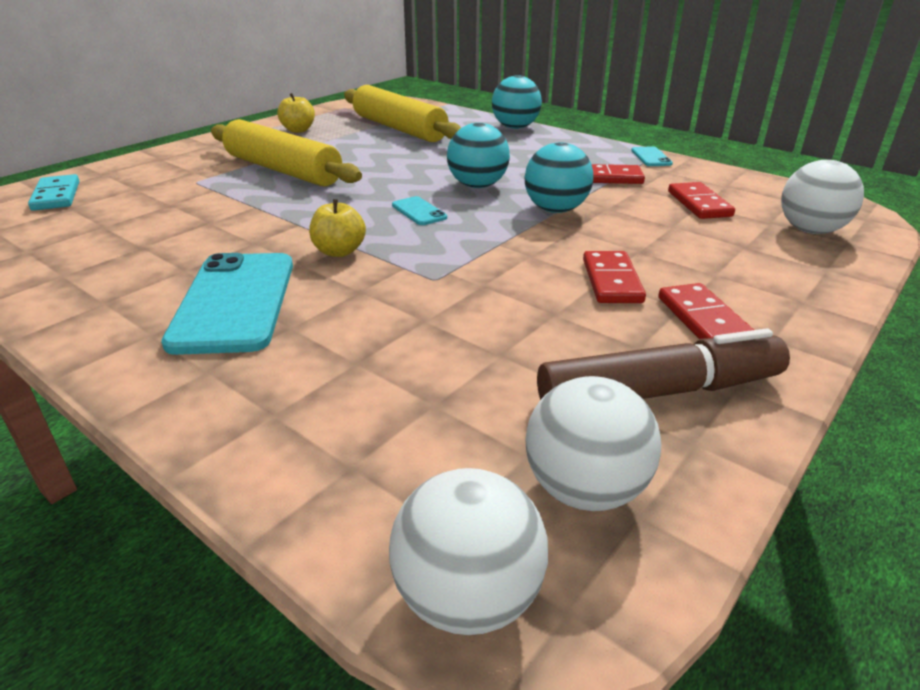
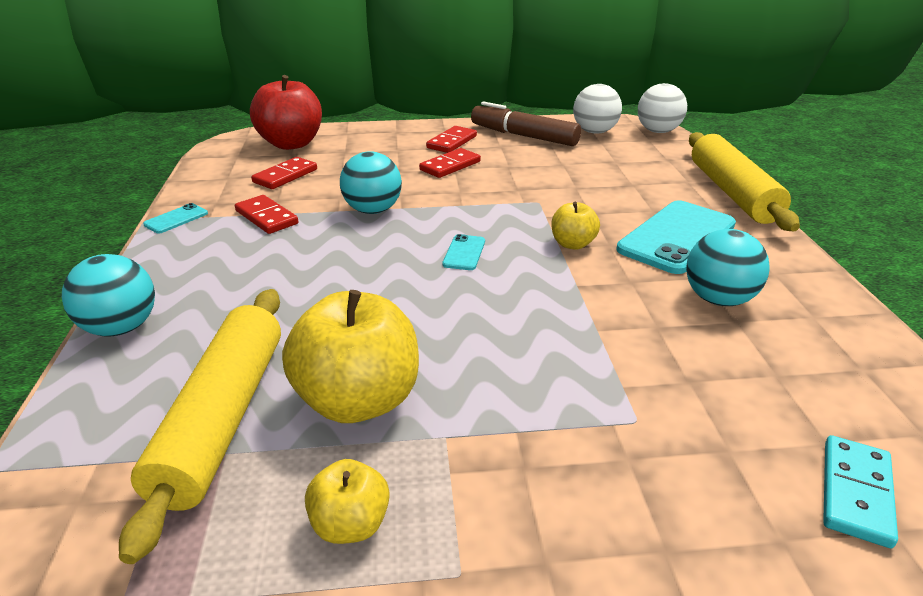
camera: 135 degrees left, 0 degrees up
(283, 170) = (506, 388): yellow rolling pin -> yellow rolling pin (732, 193)
(352, 147) = (358, 400): none -> yellow apple
(477, 186) = (370, 257): turquoise ball -> turquoise ball (718, 299)
(810, 230) = (291, 144): white ball -> red apple

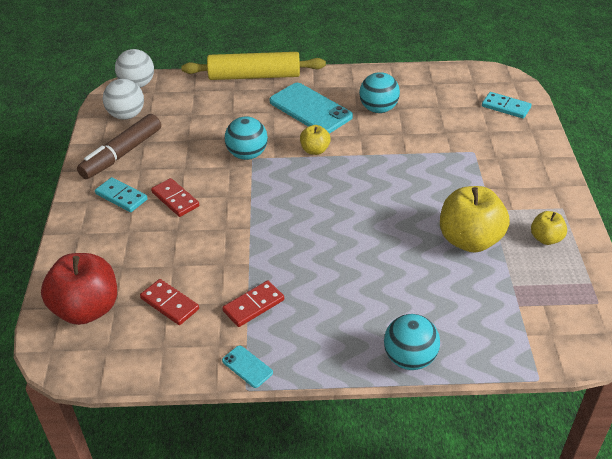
camera: 85 degrees left, 10 degrees up
(222, 418) = (488, 291): yellow rolling pin -> none
(373, 210) = (251, 243): turquoise ball -> turquoise ball (247, 155)
(452, 142) = (121, 197): red domino -> turquoise domino
(464, 253) = (322, 197): turquoise phone -> none

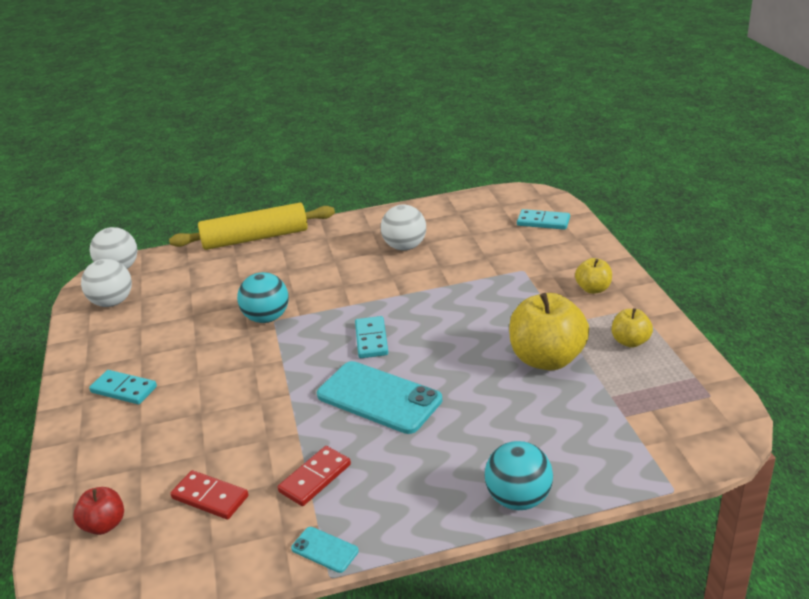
camera: 10 degrees left, 10 degrees down
(87, 309) = (104, 525): red apple -> red apple, size x0.52
(122, 154) = (115, 344): brown marker -> none
(175, 199) = (191, 380): red domino -> none
(310, 109) = (328, 259): turquoise phone -> turquoise phone (379, 397)
(315, 150) = (344, 300): yellow apple -> yellow apple (593, 289)
(328, 192) = (371, 339): none -> turquoise domino
(378, 109) = (405, 247): turquoise ball -> white ball

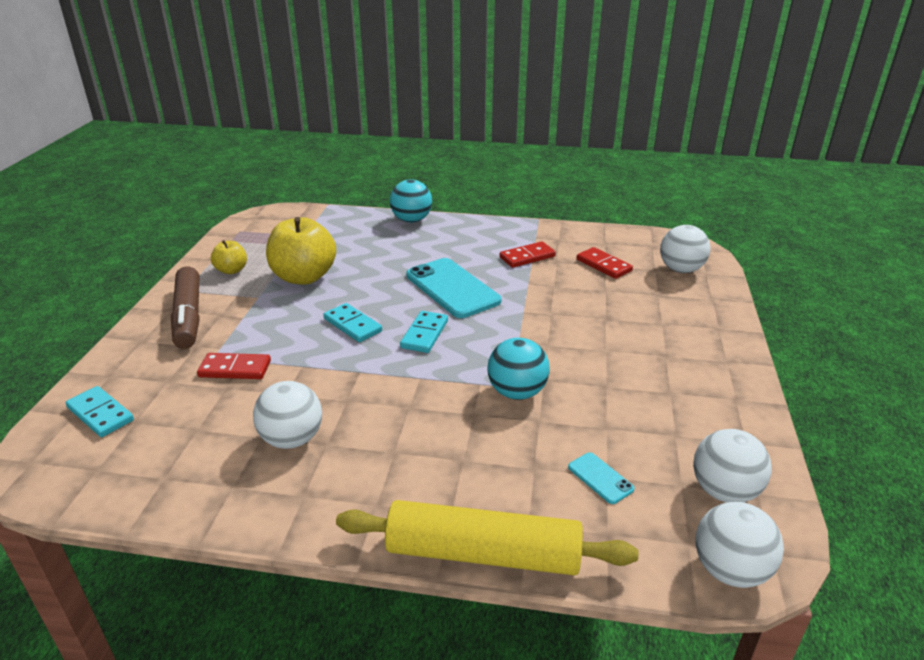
camera: 160 degrees left, 0 degrees up
(104, 525) = (680, 270): red apple -> white ball
(124, 389) = (683, 360): turquoise domino -> turquoise domino (353, 325)
(324, 550) = (536, 228): turquoise phone -> turquoise phone (600, 478)
(496, 268) = (235, 369): none -> red domino
(593, 289) = (188, 316): yellow apple -> brown marker

